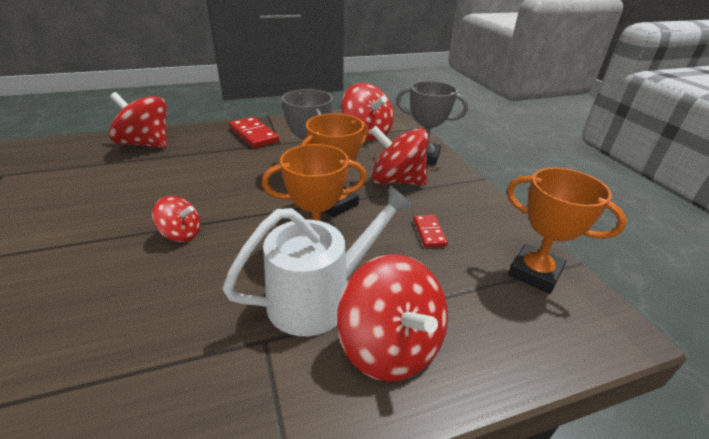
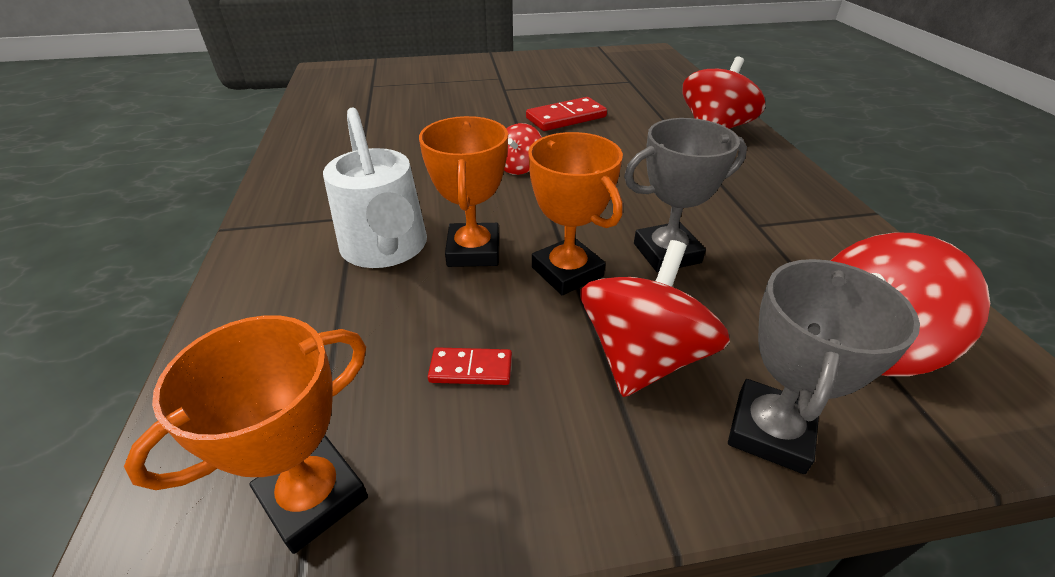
camera: 100 degrees right, 5 degrees up
(254, 135) = (780, 201): red domino -> red domino (566, 118)
(390, 346) = (293, 290): red spinning top -> none

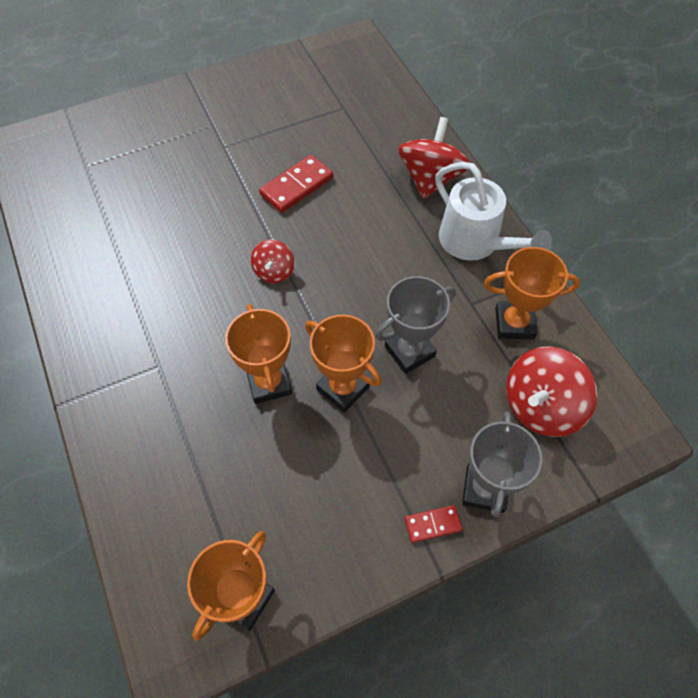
camera: 15 degrees left, 20 degrees up
(386, 249) = (202, 396): white watering can -> white watering can (475, 243)
(471, 369) = (302, 490): red domino -> red domino (432, 524)
(642, 357) = (406, 453): red spinning top -> none
(818, 250) = (514, 323): none -> orange trophy

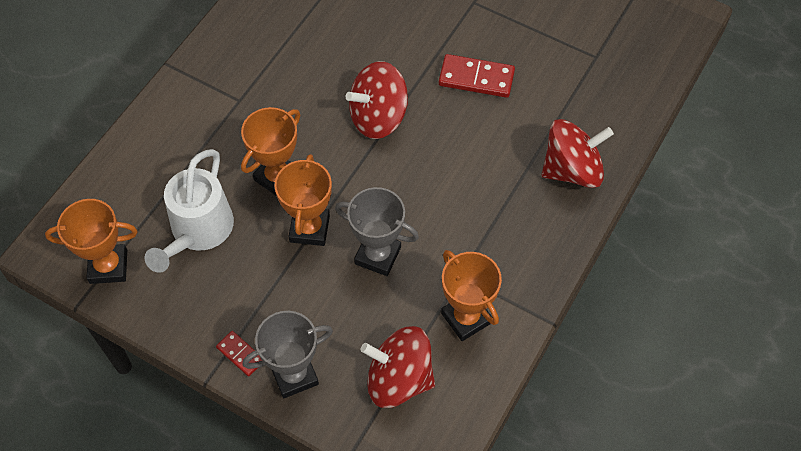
camera: 55 degrees right, 0 degrees up
(274, 271) = (378, 117): red spinning top -> red spinning top, size x1.79
(475, 243) = (528, 244): white watering can -> white watering can (198, 232)

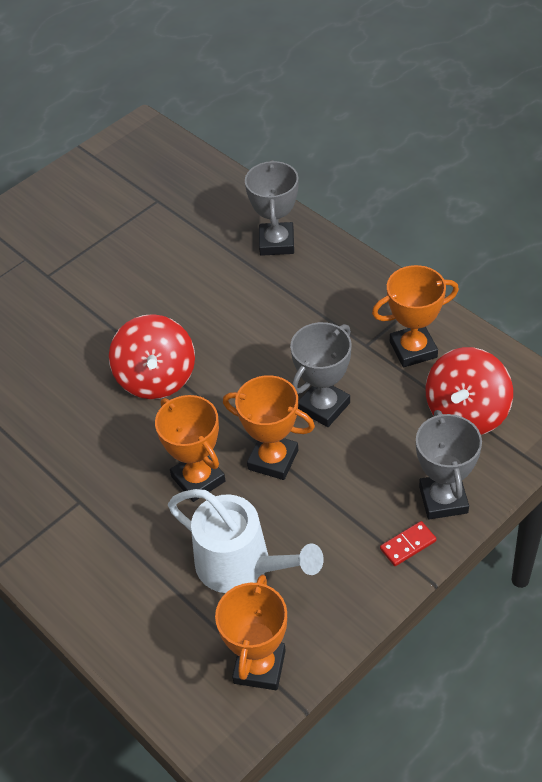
camera: 70 degrees left, 10 degrees down
(476, 78) = (143, 291): red domino -> none
(572, 170) = (276, 243): red spinning top -> grey trophy

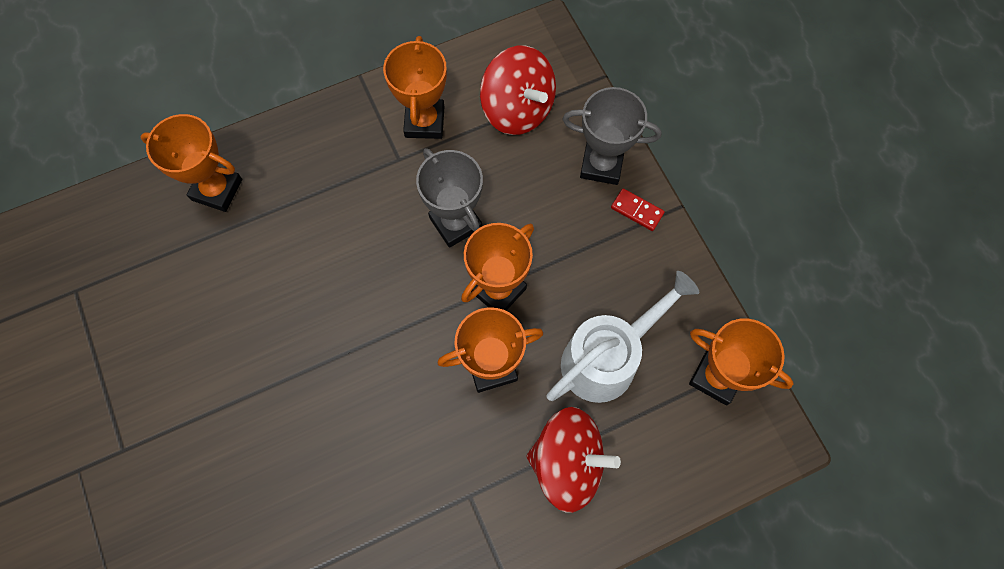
camera: 75 degrees left, 20 degrees up
(156, 378) = (342, 369): red spinning top -> red spinning top (567, 463)
(276, 243) = (217, 190): grey trophy -> orange trophy
(408, 545) = (637, 211): red domino -> red domino turned 45 degrees counterclockwise

